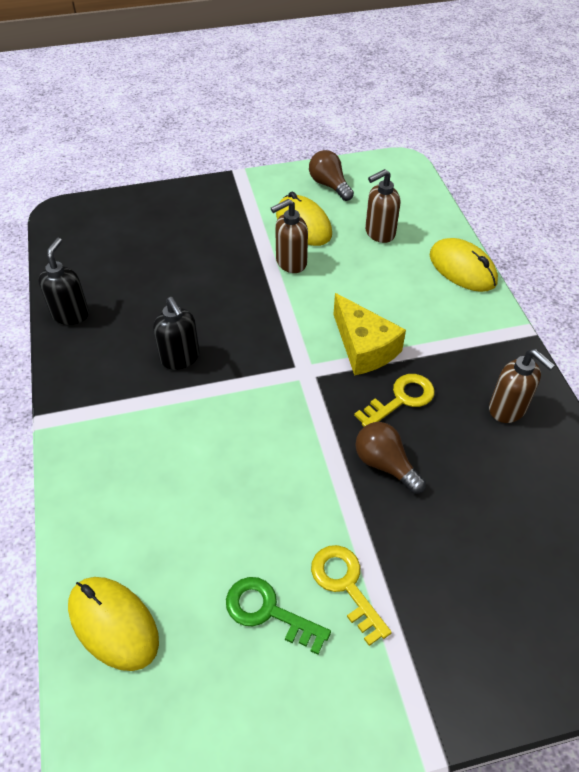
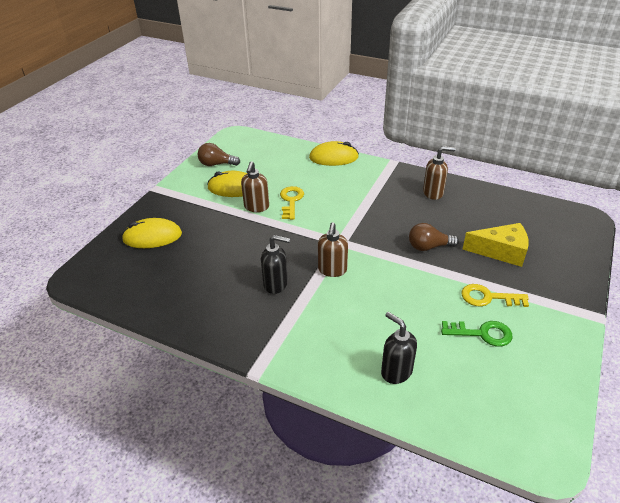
camera: 50 degrees left, 10 degrees down
(70, 314) = (178, 316): black soap dispenser -> black soap dispenser (396, 371)
(113, 624) = (441, 403): yellow mouse -> yellow mouse (152, 237)
(268, 612) = (482, 333): green key -> green key turned 150 degrees counterclockwise
(364, 347) = (347, 214): yellow cheese -> yellow cheese (501, 251)
(379, 233) = (275, 168): brown soap dispenser -> brown soap dispenser (332, 270)
(401, 399) = (394, 220): yellow key -> yellow key (291, 201)

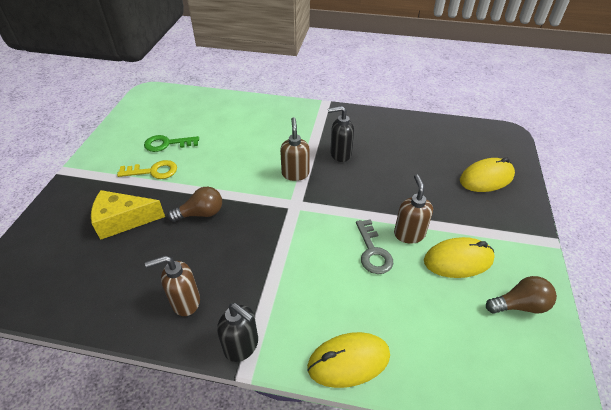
camera: 165 degrees right, 5 degrees up
(291, 201) = (373, 251): yellow key -> grey key
(396, 371) = (233, 114): black soap dispenser -> black soap dispenser (242, 346)

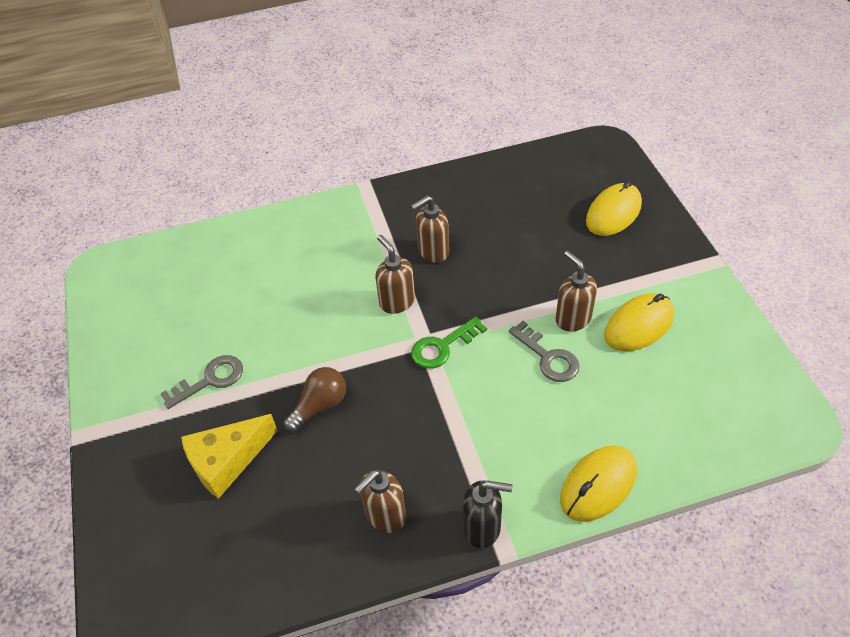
camera: 25 degrees left, 5 degrees up
(153, 171) = (210, 380): yellow key -> grey key
(167, 144) = (196, 334): green key -> green key (442, 346)
(340, 154) = (433, 252): black soap dispenser -> brown soap dispenser
(519, 305) = (720, 345): brown light bulb -> none

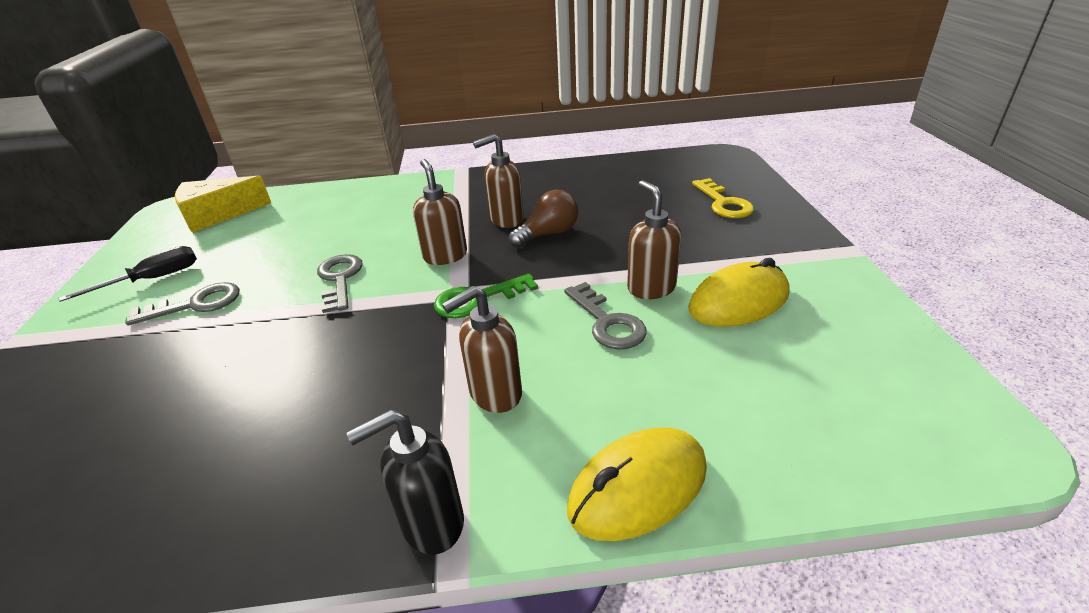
camera: 10 degrees right, 15 degrees down
(151, 357) = (153, 279): none -> black screwdriver
(227, 461) = (146, 386): yellow cheese -> yellow cheese (218, 215)
(319, 338) = (340, 279): none -> grey key
(320, 405) = (297, 341): brown light bulb -> brown light bulb (548, 234)
(385, 515) = (297, 482): brown soap dispenser -> brown soap dispenser (494, 394)
(482, 528) = (431, 524): black soap dispenser -> black soap dispenser turned 135 degrees clockwise
(613, 213) = (723, 203): yellow mouse -> yellow key

